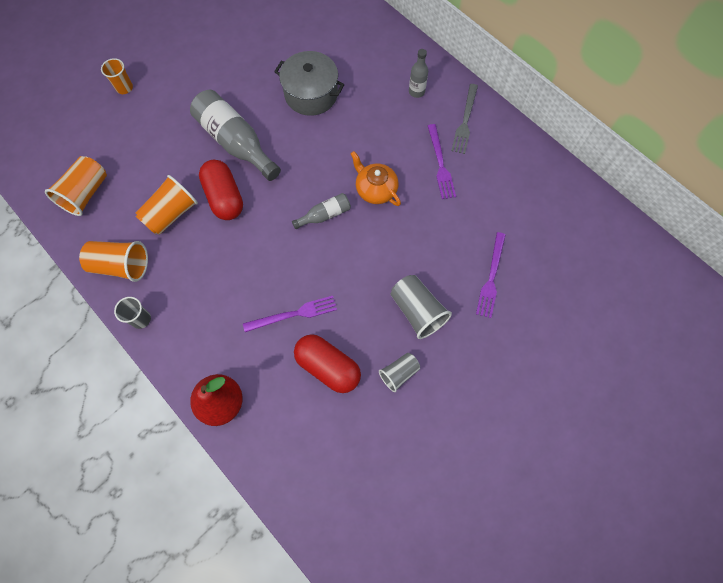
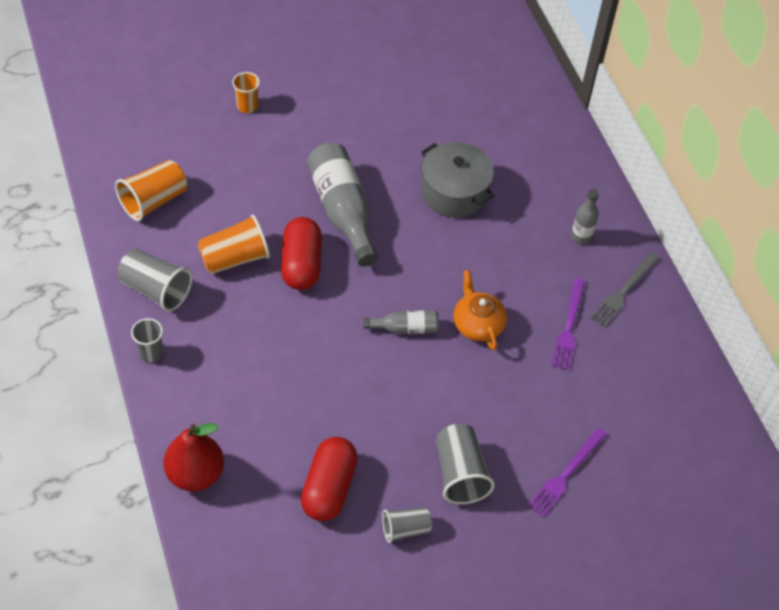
camera: 20 degrees right, 15 degrees down
(121, 266) = (156, 290): orange cup -> grey cup
(294, 314) = (318, 417): purple fork -> none
(328, 367) = (329, 488): red capsule -> red capsule turned 45 degrees clockwise

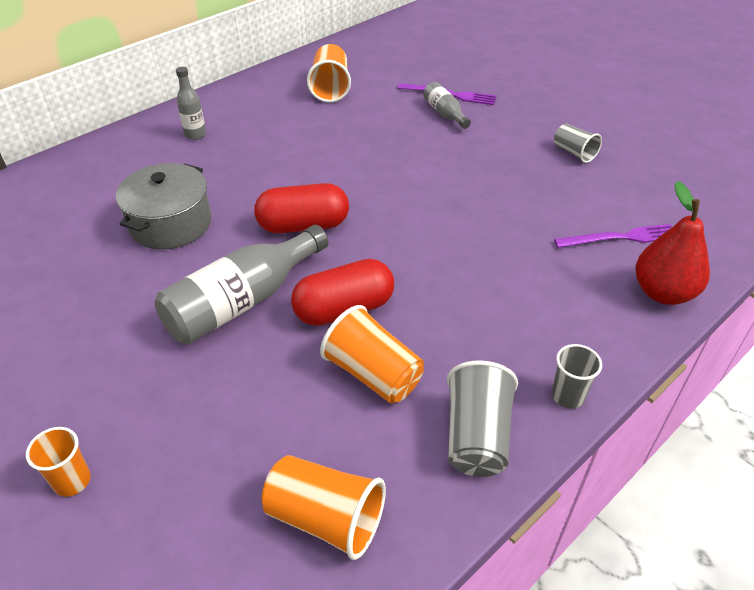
camera: 110 degrees left, 10 degrees down
(329, 488) = (583, 202): red capsule -> red capsule (303, 225)
(405, 328) = (376, 208): grey bottle -> grey bottle (445, 113)
(460, 473) = (498, 140): grey cup -> none
(477, 324) = (338, 167): orange teapot -> none
(569, 327) = (307, 120): purple fork -> purple fork (620, 237)
(623, 292) = (249, 103): grey fork -> none
(626, 369) = (330, 88): none -> orange cup

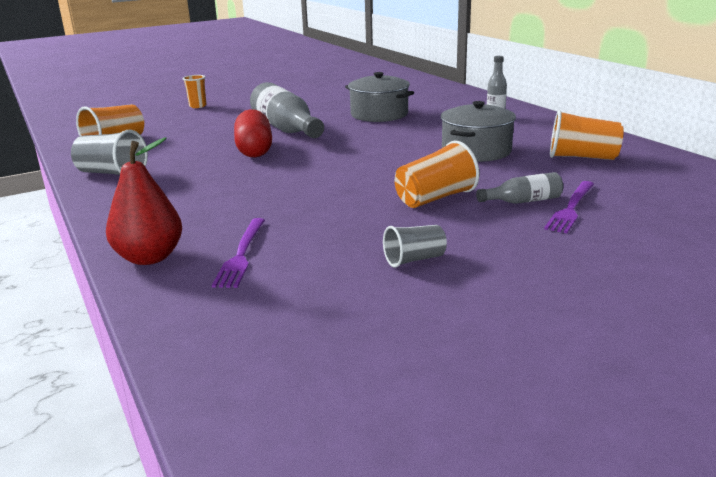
camera: 105 degrees right, 20 degrees down
(303, 225) = (354, 143): red capsule -> none
(321, 140) = (476, 151): none -> grey pot
(373, 374) = (191, 154): orange cup -> orange cup (435, 198)
(567, 396) = (103, 201): grey cup -> none

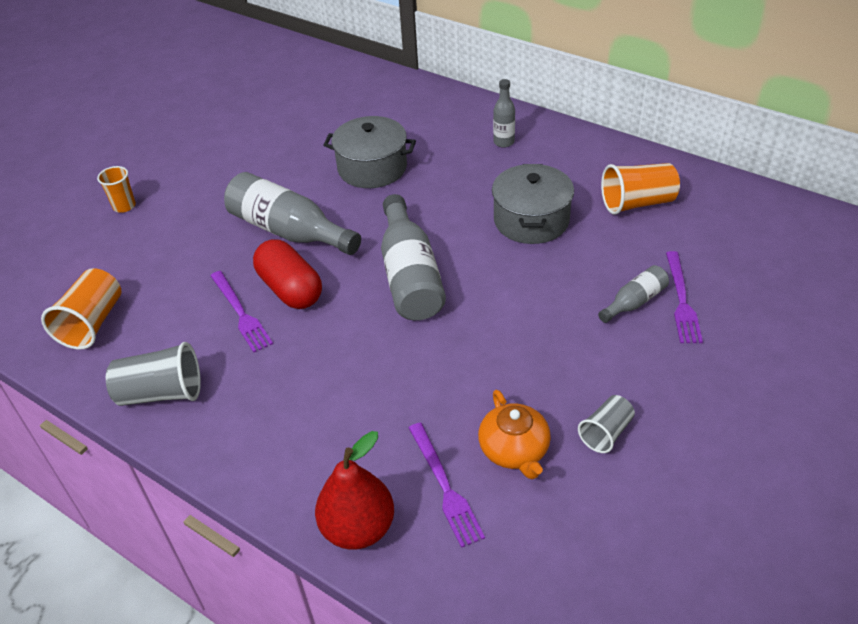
camera: 25 degrees left, 20 degrees up
(208, 153) = (241, 313): none -> purple fork
(322, 250) = (514, 450): none -> orange teapot
(347, 158) = (410, 275): none -> grey bottle
(435, 198) = (553, 324): orange cup -> none

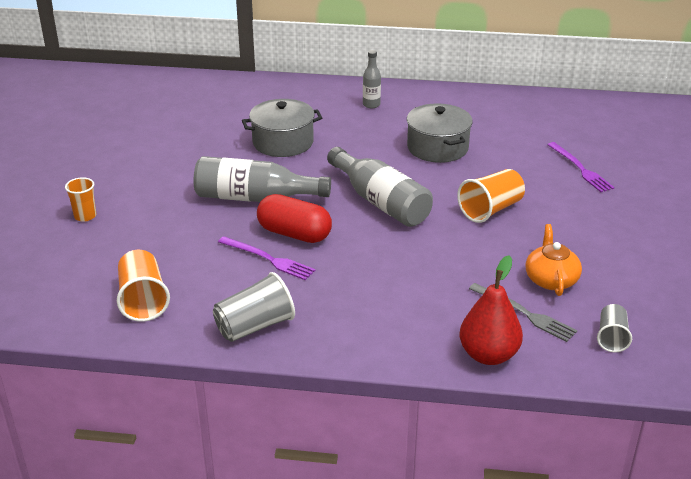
camera: 30 degrees left, 10 degrees down
(445, 486) = (524, 313): purple fork -> grey fork
(514, 450) = (551, 279): orange teapot -> orange teapot turned 135 degrees counterclockwise
(606, 433) = (599, 253): grey cup -> grey cup (611, 337)
(634, 302) = (551, 177): grey bottle -> none
(637, 203) = (501, 121): orange cup -> orange cup (490, 209)

